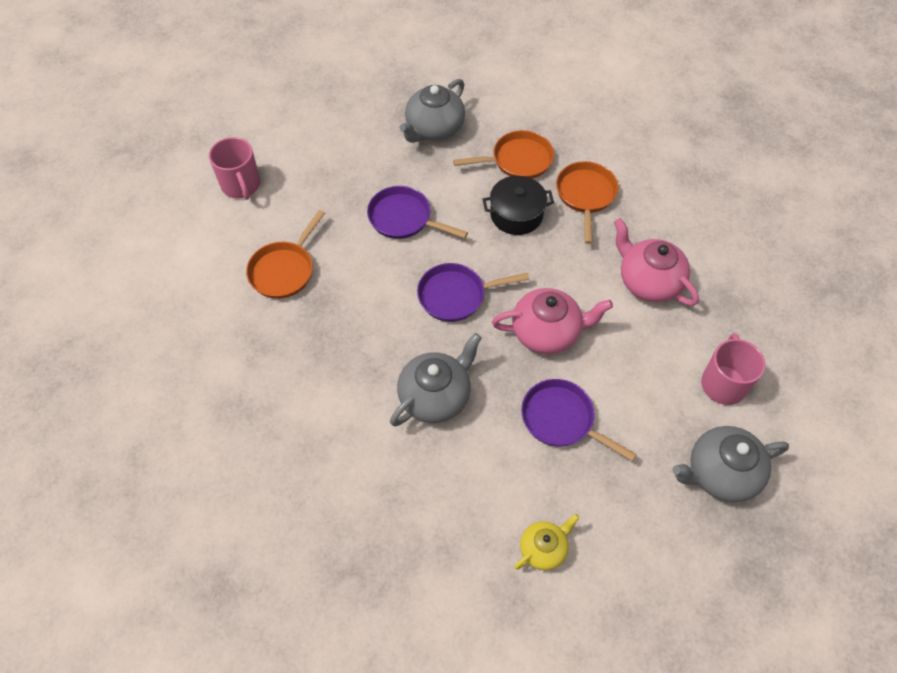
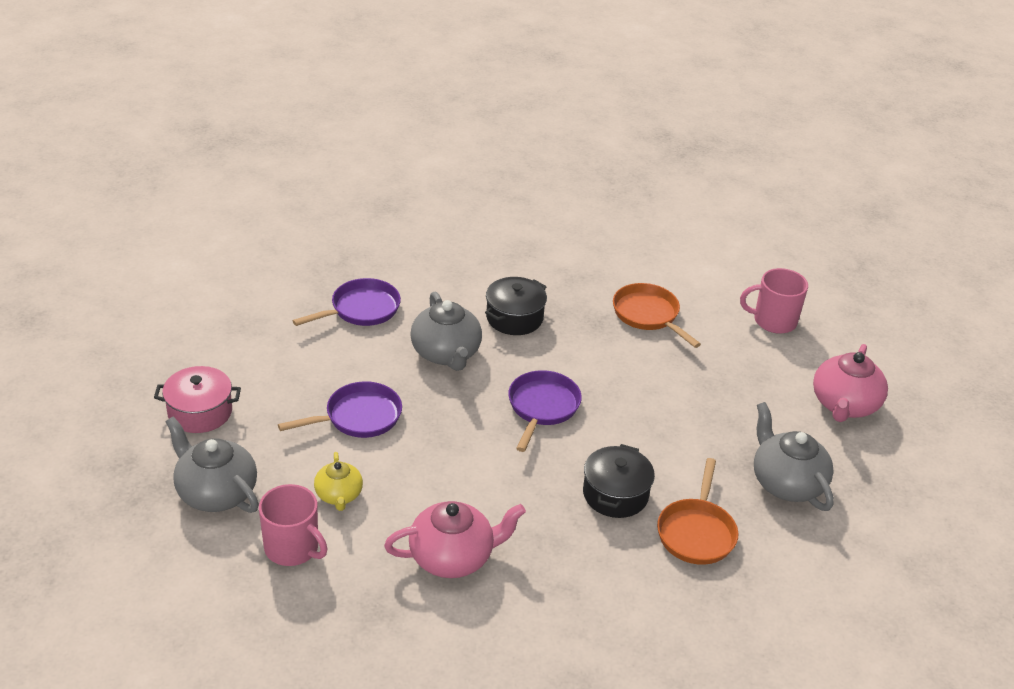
camera: 115 degrees right, 20 degrees down
(350, 367) = (514, 318): none -> black pot
(404, 218) = (663, 409): purple pan -> purple pan (361, 309)
(543, 548) = (264, 357): yellow teapot -> yellow teapot (339, 495)
(547, 332) = (453, 449): pink teapot -> pink teapot (844, 405)
(585, 195) = (606, 566): orange pan -> none
(650, 553) = (200, 412): none -> pink pot
(720, 473) = (216, 492): grey teapot -> grey teapot turned 60 degrees counterclockwise

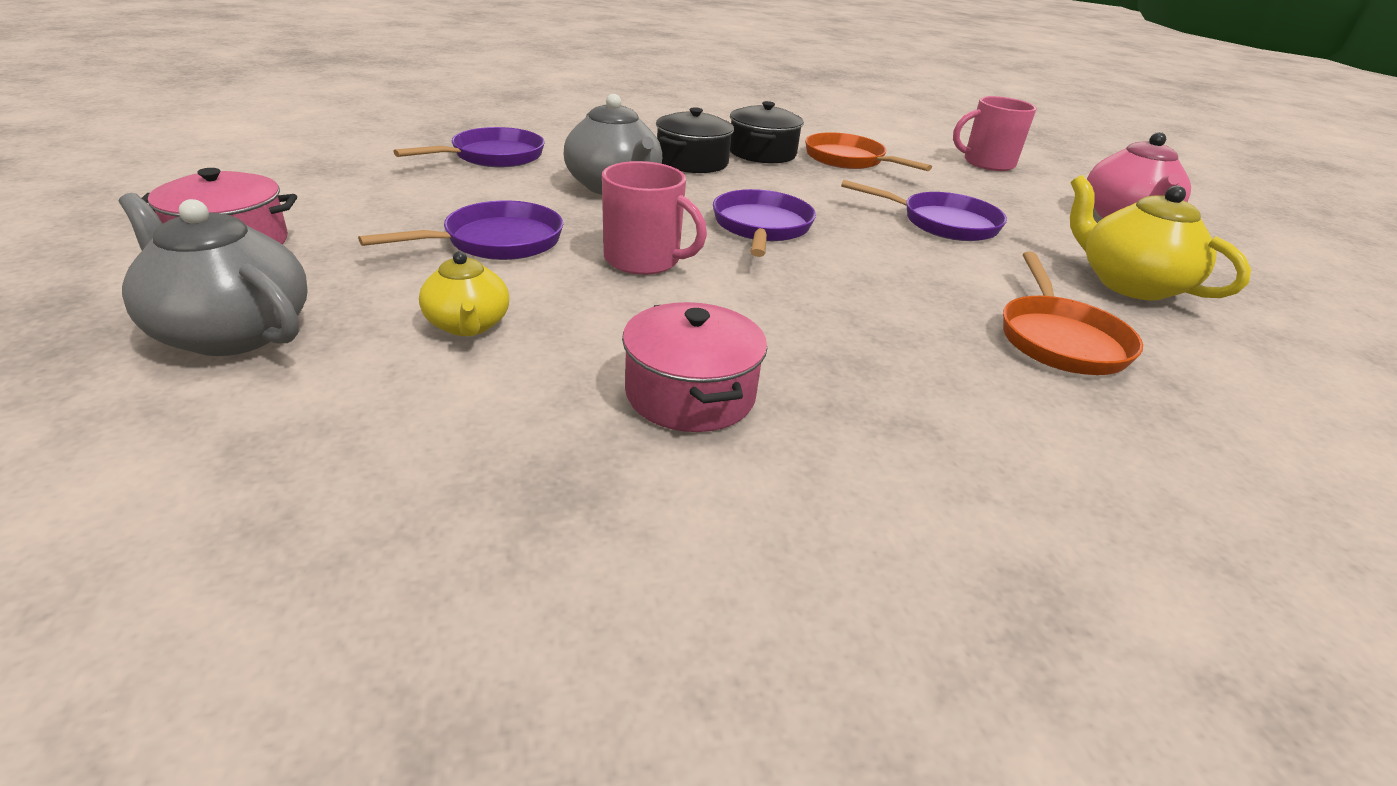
camera: 10 degrees left, 5 degrees down
(293, 548) = (376, 401): pink mug -> pink mug (644, 260)
(453, 557) = (690, 394): pink teapot -> pink pot
(615, 494) = (913, 304): black pot -> black pot (762, 153)
(684, 407) = (943, 223): none -> purple pan
(786, 483) = (1129, 284): grey teapot -> yellow teapot

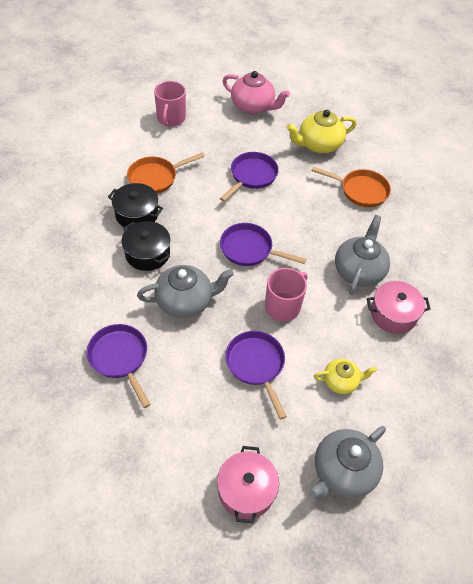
camera: 75 degrees left, 20 degrees up
(798, 341) = (358, 271): none -> grey teapot

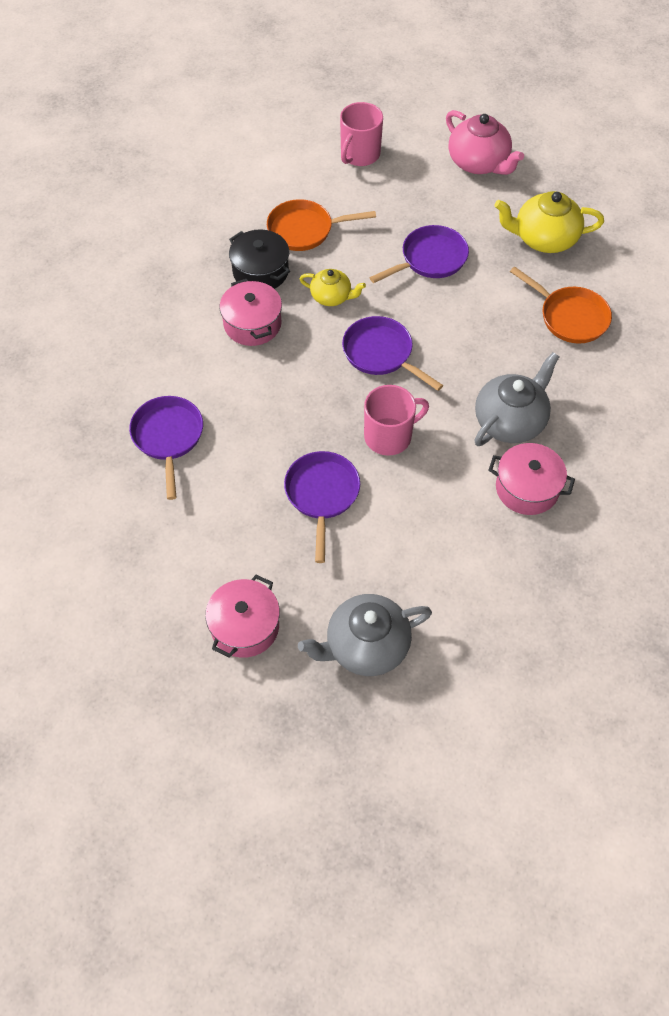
camera: 25 degrees right, 5 degrees up
(147, 254) = (252, 324): black pot -> pink pot
(185, 301) = (272, 394): grey teapot -> none
(341, 381) = (416, 546): yellow teapot -> yellow teapot (331, 297)

